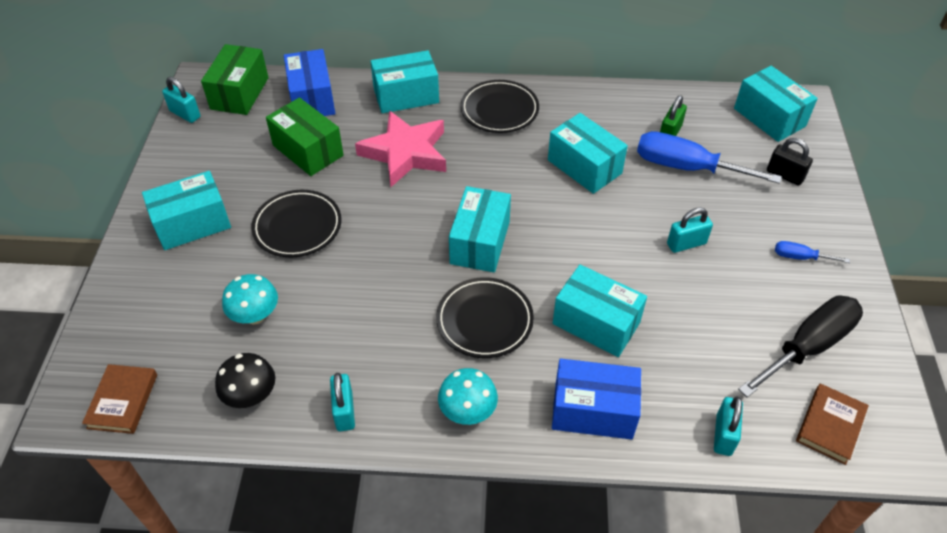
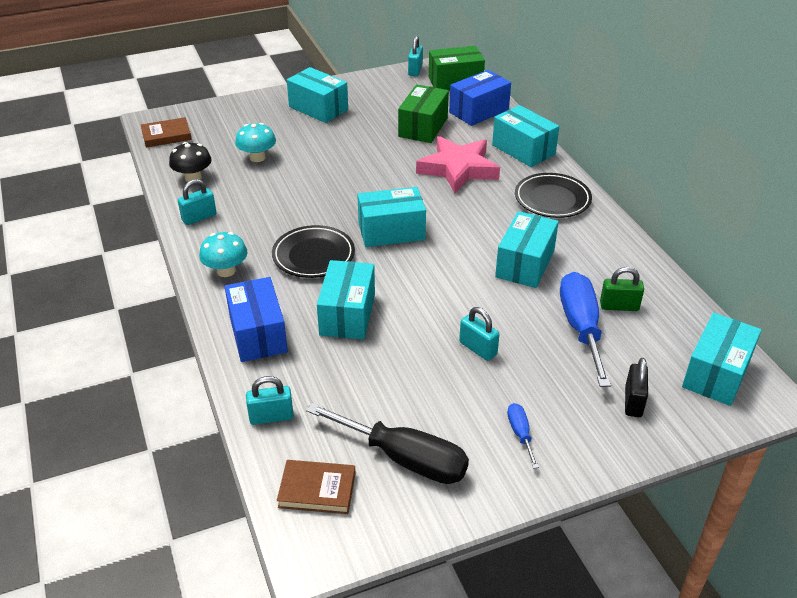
camera: 65 degrees right, 10 degrees down
(297, 227) = (345, 147): black plate -> none

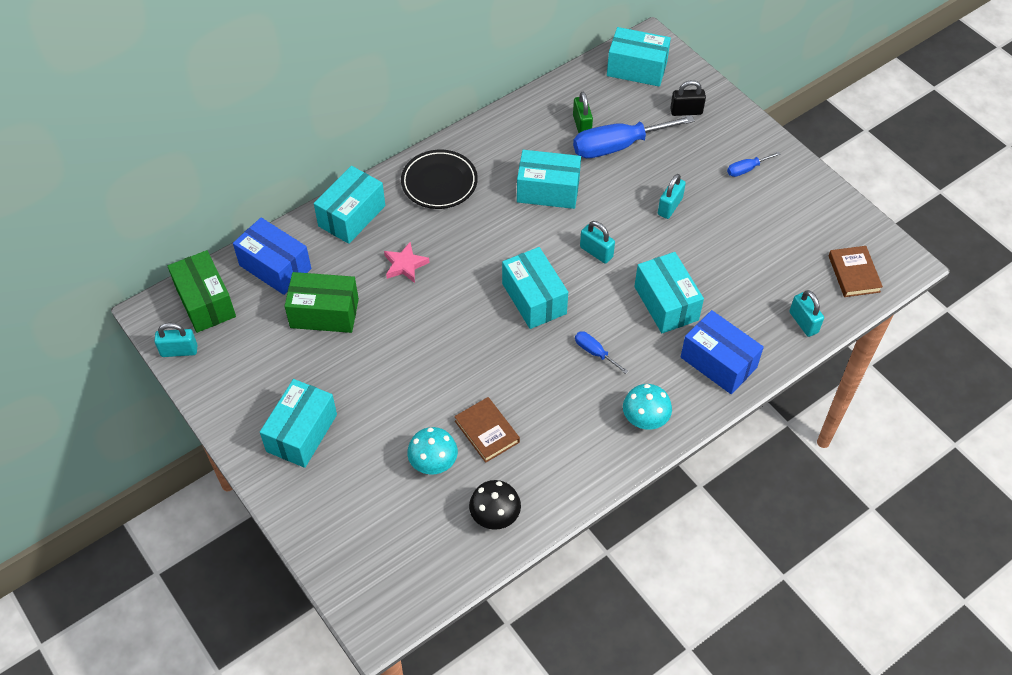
camera: 105 degrees left, 15 degrees up
(166, 135) = (409, 588): brown book -> brown book (487, 431)
(199, 217) = (568, 478): turquoise padlock -> turquoise padlock (596, 252)
(258, 334) = (718, 362): blue box -> blue box turned 75 degrees clockwise
(313, 256) = (594, 352): black plate -> blue screwdriver
(347, 314) = (666, 303): turquoise box -> turquoise box turned 75 degrees clockwise
(405, 459) = (801, 230): black screwdriver -> none
(458, 169) = (405, 265): pink star -> pink star, size x0.51

